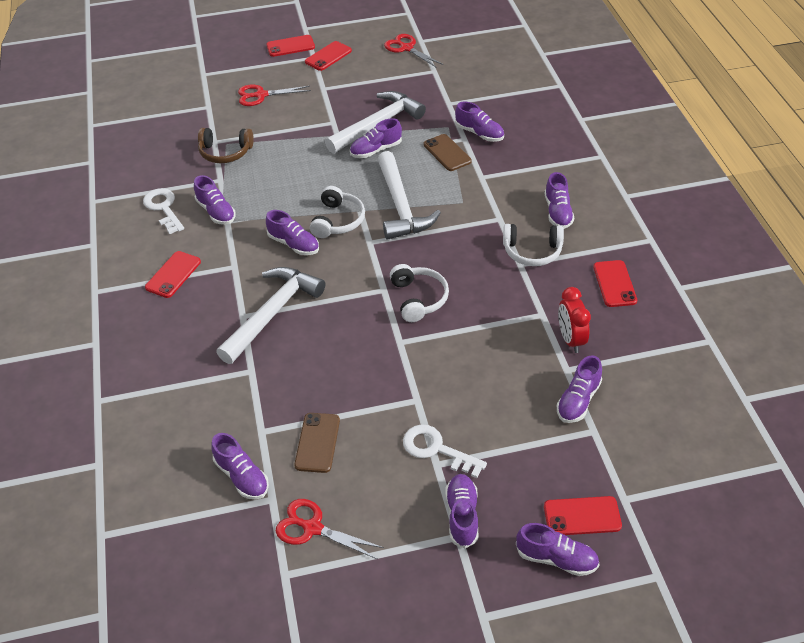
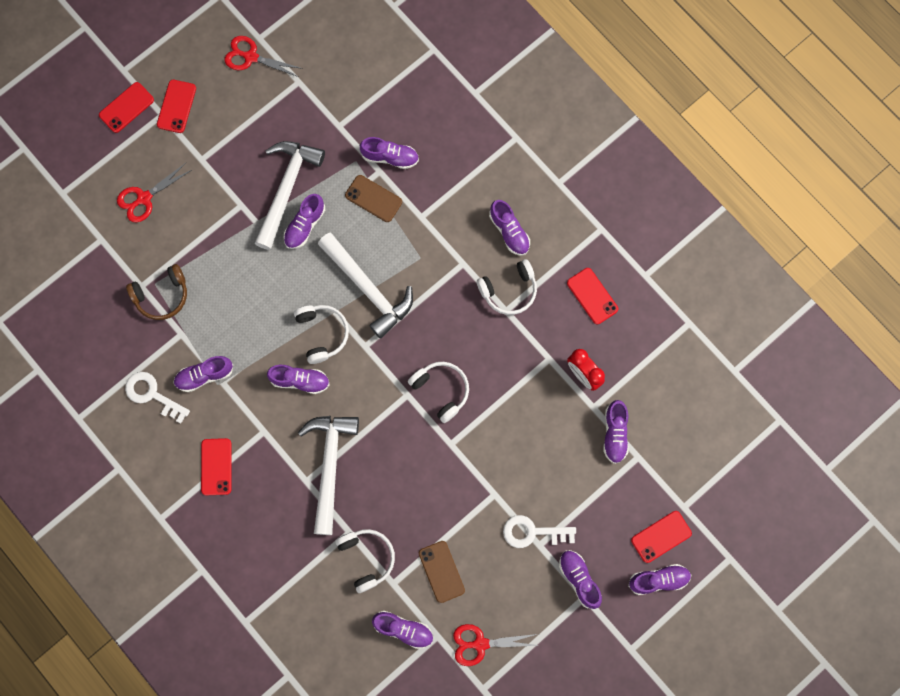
camera: 30 degrees left, 30 degrees up
(216, 212) = (204, 375): purple shoe -> purple shoe turned 135 degrees clockwise
(252, 399) = (367, 558): none -> white headphones

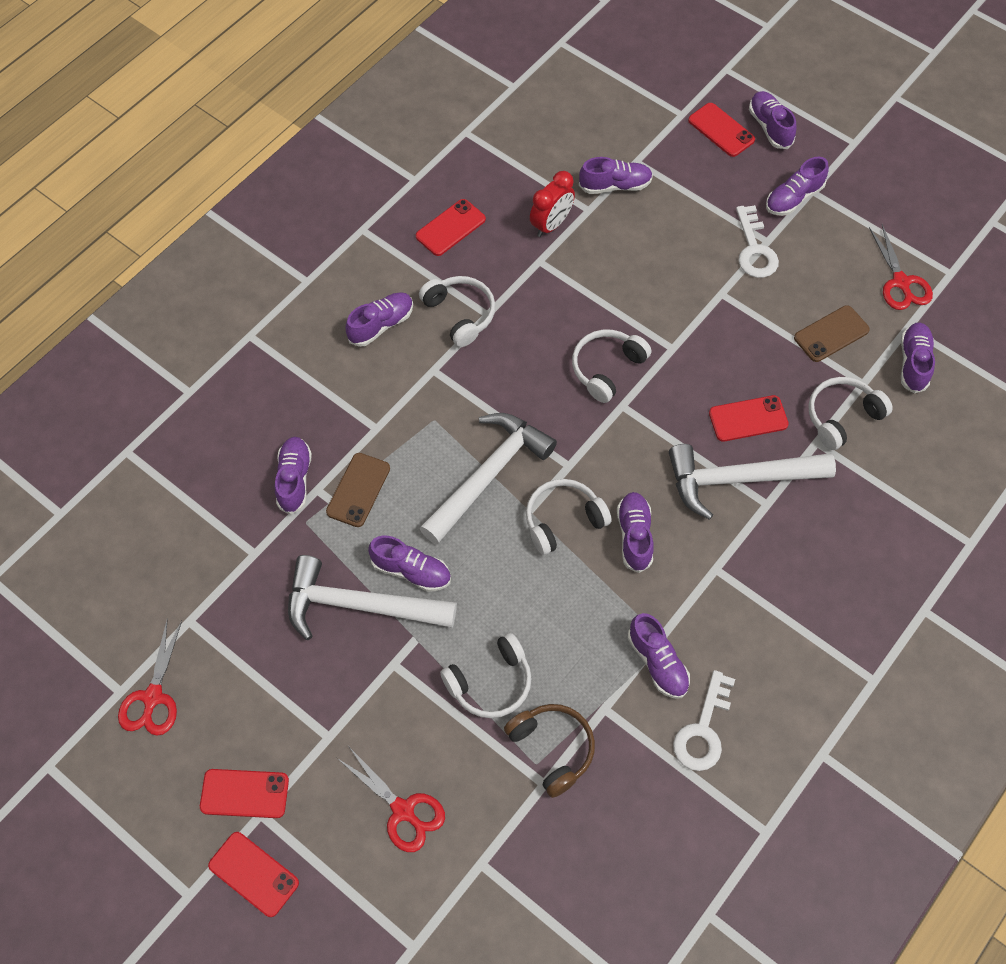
camera: 100 degrees left, 15 degrees down
(214, 264) = (490, 683): none -> white headphones
(216, 466) = (780, 620): red phone -> red phone (748, 419)

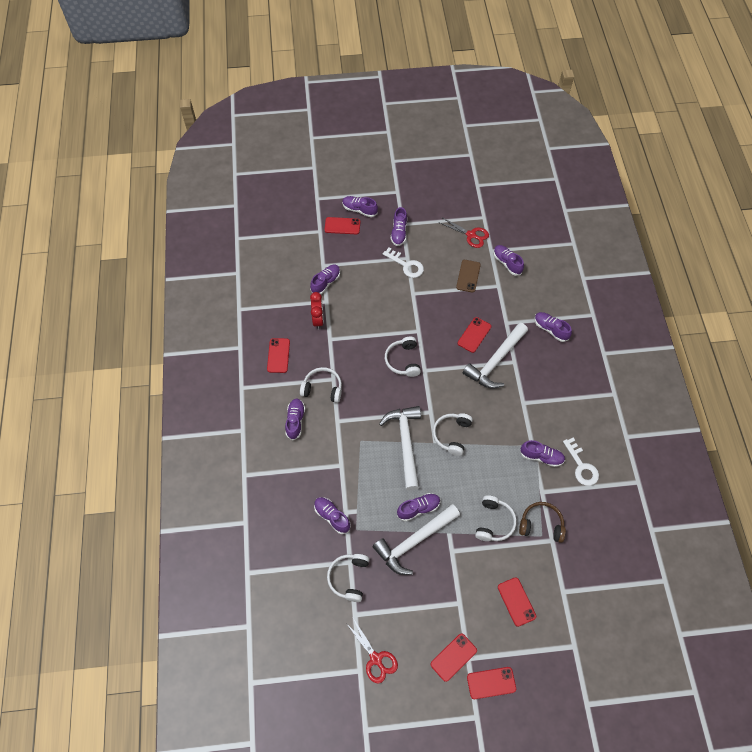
camera: 45 degrees left, 0 degrees up
(358, 490) = (362, 496): brown phone -> none
(403, 811) = (516, 601): red scissors -> red phone
(634, 536) = (483, 417): purple shoe -> purple shoe (550, 329)
(842, 417) = (505, 305): white headphones -> white headphones (349, 578)

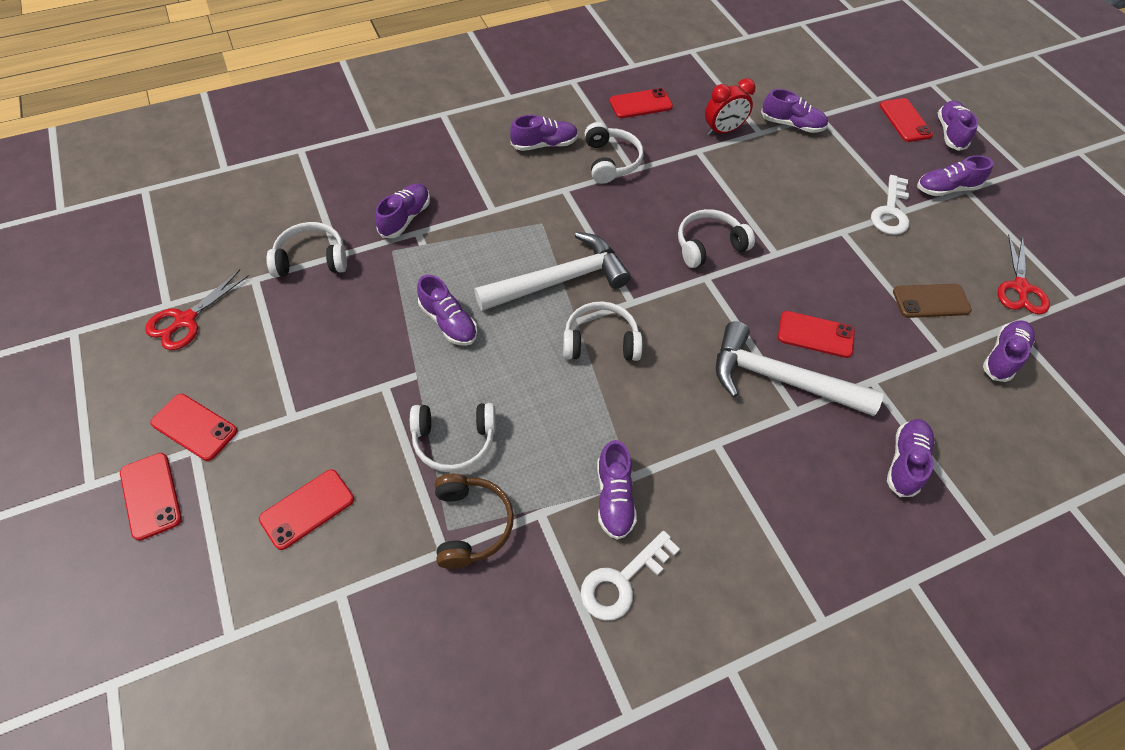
camera: 70 degrees right, 5 degrees down
(414, 541) = (389, 328): white hammer -> none

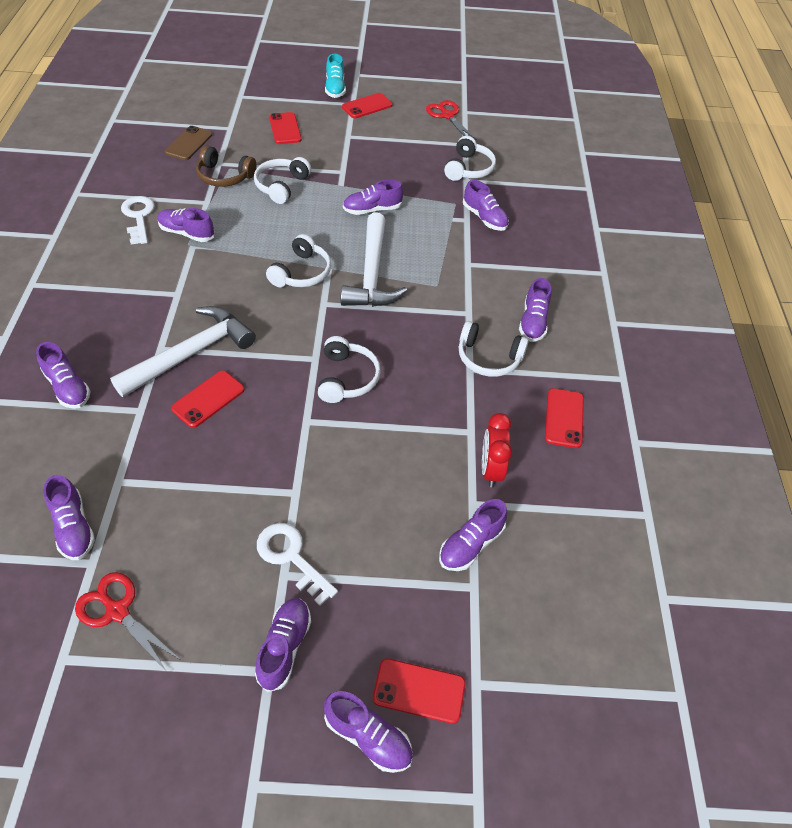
camera: 115 degrees right, 5 degrees down
(151, 496) = (335, 88): red phone -> turquoise shoe
(931, 301) = (169, 511): brown phone -> brown phone (188, 143)

